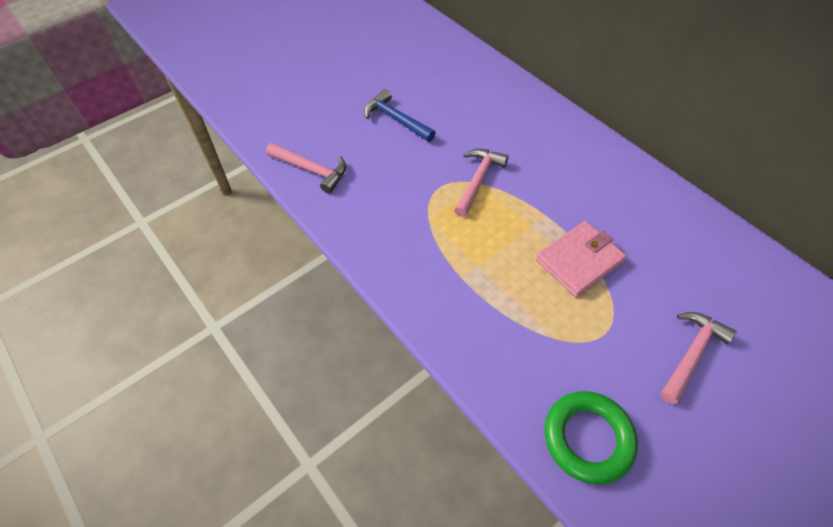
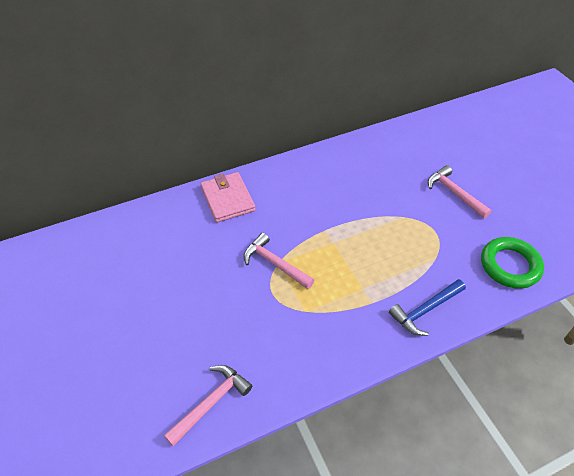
camera: 75 degrees left, 5 degrees down
(396, 119) = (172, 309): blue hammer -> blue hammer (425, 310)
(579, 261) = (372, 224): pink wallet -> pink wallet (227, 199)

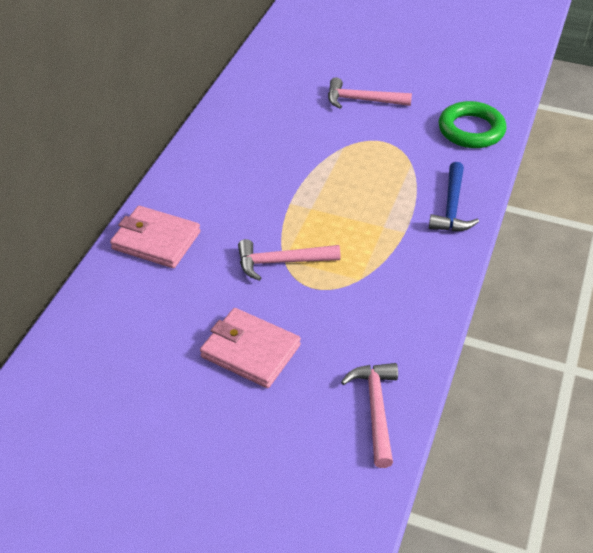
camera: 45 degrees left, 5 degrees down
(193, 304) = (250, 351): none -> pink wallet

